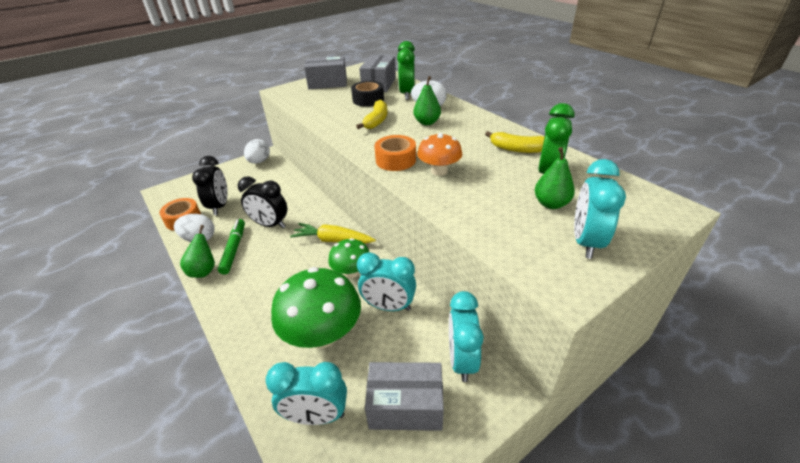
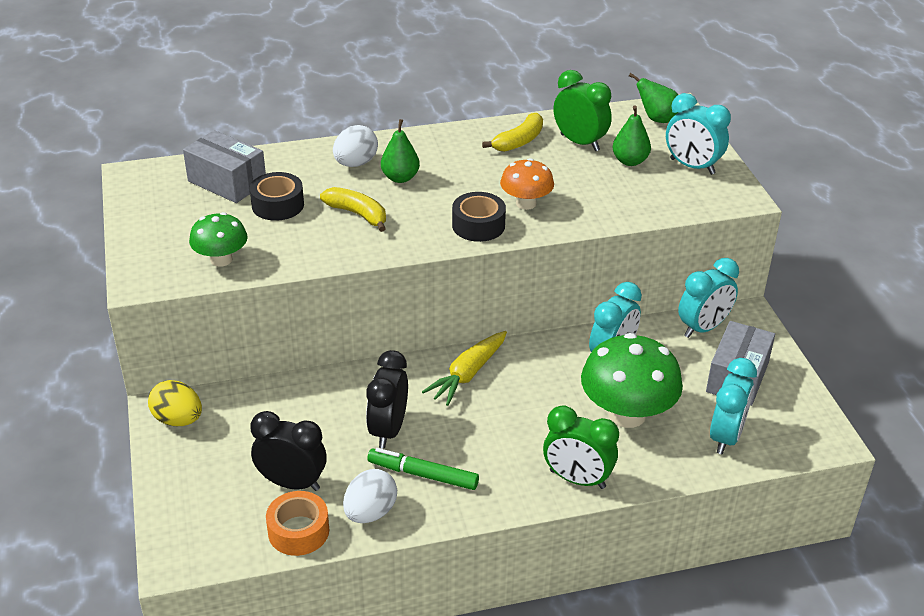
camera: 70 degrees left, 0 degrees up
(204, 271) = (453, 510): green pear -> green pear (656, 119)
(259, 161) = (178, 420): white egg -> yellow egg
(270, 225) = (388, 430): black clock -> black clock turned 150 degrees clockwise
(328, 83) = (164, 228): grey box -> none
(352, 272) = (540, 371): green mushroom -> green mushroom (221, 259)
(395, 160) = (478, 225): orange tape -> black tape
(407, 94) = (293, 168): green clock -> green clock (577, 479)
(461, 360) = (703, 328): turquoise clock -> turquoise clock turned 60 degrees counterclockwise

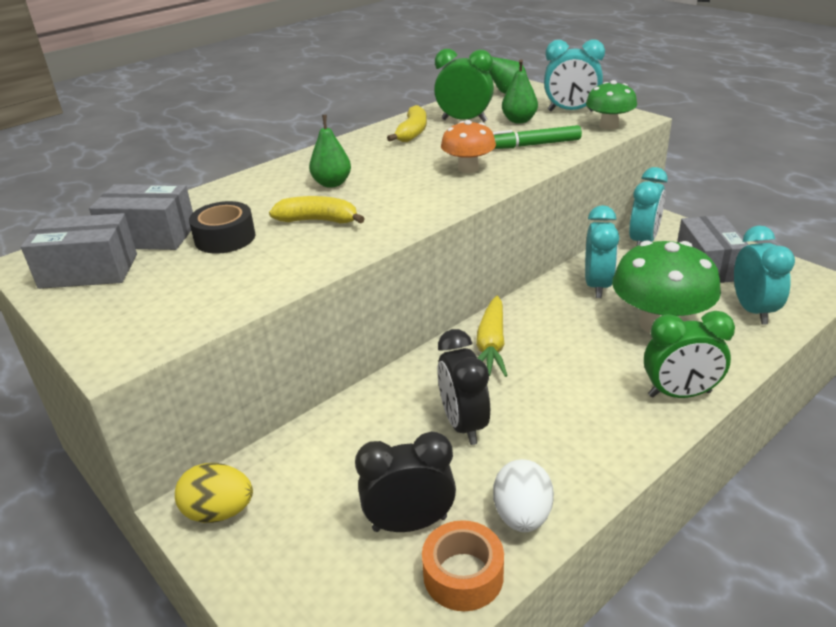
camera: 25 degrees left, 5 degrees down
(166, 200) = (89, 271): none -> grey box
(221, 259) = (201, 302): green mushroom -> green mushroom (609, 125)
(355, 163) = (276, 185): white egg -> none
(423, 475) = (538, 452): green marker -> green marker (532, 145)
(478, 225) = (444, 195): black tape -> none

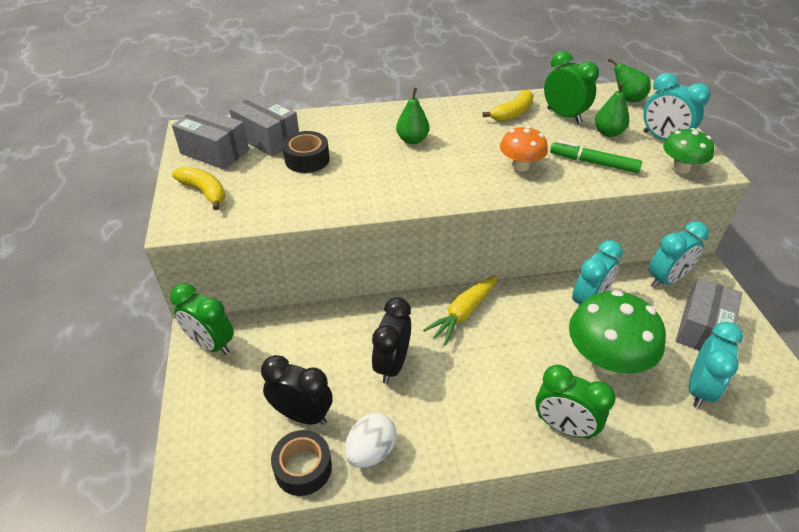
camera: 30 degrees right, 10 degrees up
(219, 512) = (211, 344): yellow egg -> green clock
(318, 220) = (374, 170): yellow banana -> yellow banana (204, 192)
(463, 575) = (303, 468): orange tape -> black tape

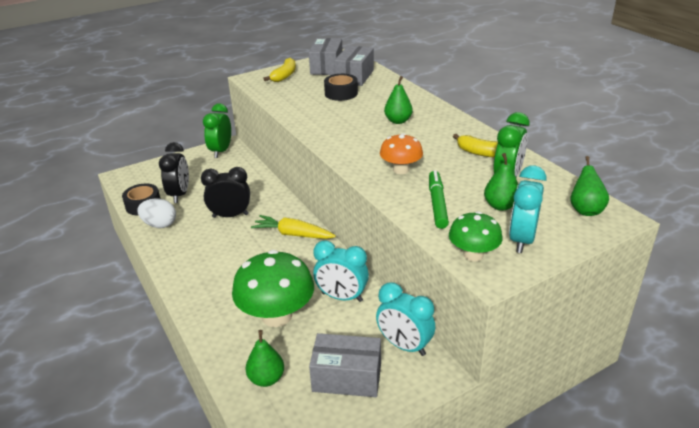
camera: 70 degrees right, 10 degrees down
(564, 426) = (201, 302): green clock -> none
(699, 389) = (266, 379): turquoise clock -> green pear

